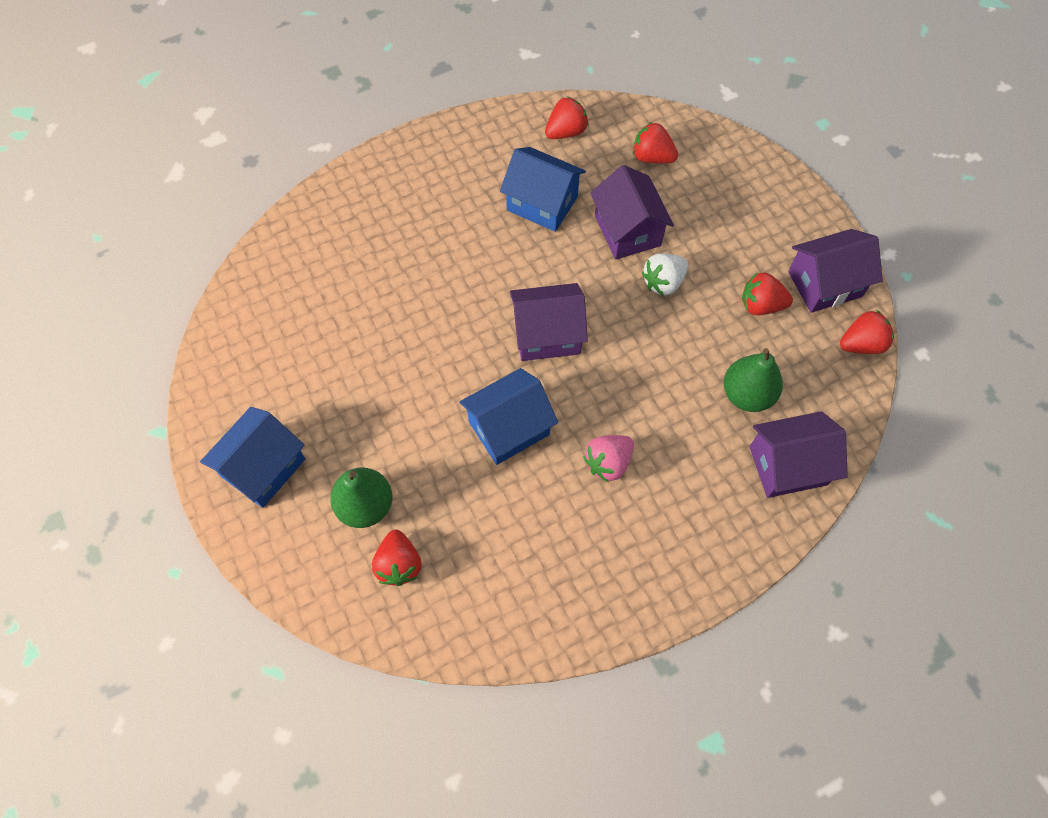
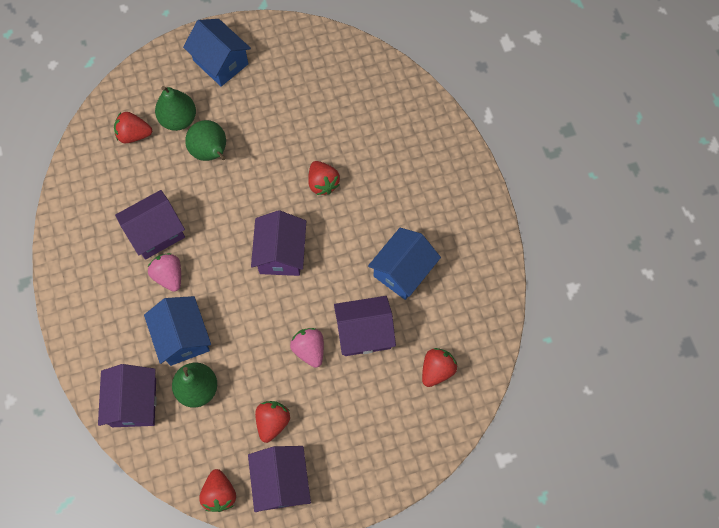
camera: 100 degrees right, 5 degrees up
(414, 449) = (211, 152): none -> green pear
(509, 428) = (212, 215): blue house -> blue house (182, 337)
(549, 495) = (156, 233): none -> purple house
(566, 132) = (475, 303): red strawberry -> red strawberry (323, 183)
(663, 282) = (309, 349): white strawberry -> pink strawberry

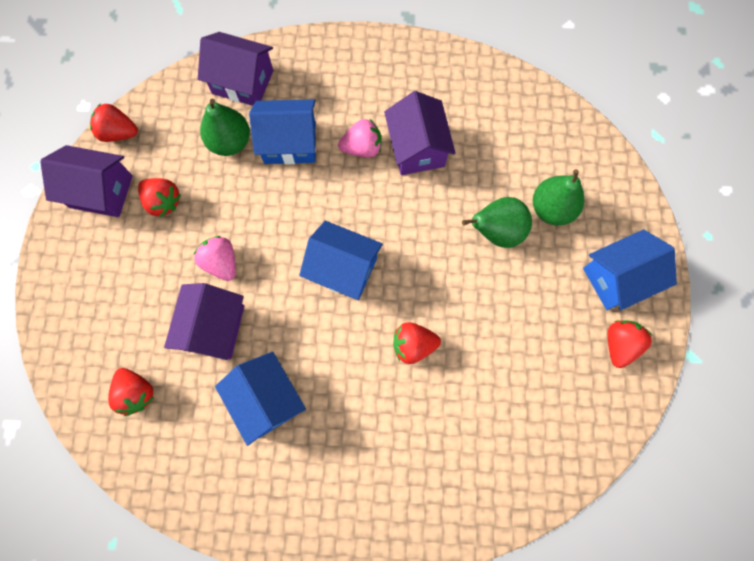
camera: 110 degrees right, 5 degrees up
(134, 134) = (546, 157): red strawberry -> red strawberry (619, 344)
(281, 253) = (343, 269): purple house -> blue house
(309, 349) = (221, 262): pink strawberry -> pink strawberry turned 120 degrees counterclockwise

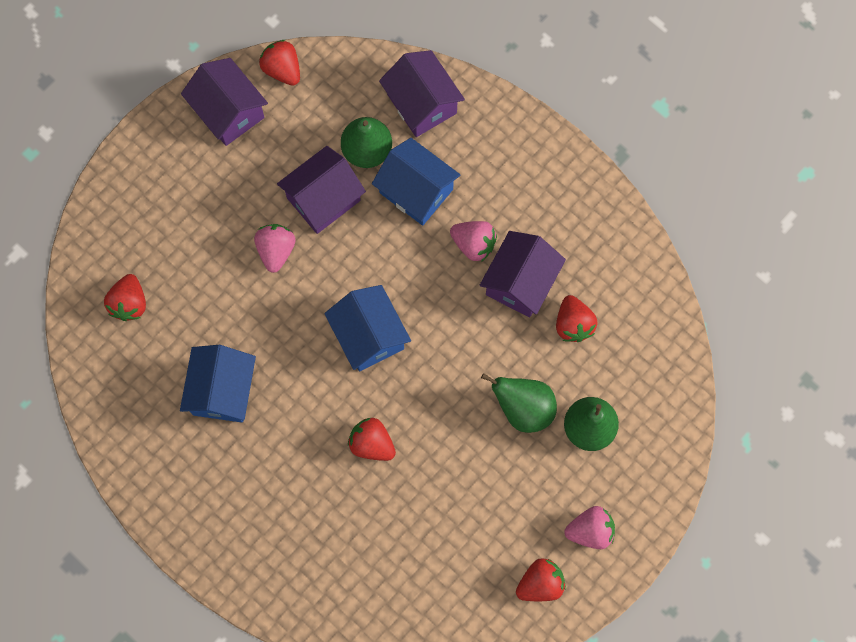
camera: 40 degrees right, 0 degrees up
(163, 201) = (271, 160): red strawberry -> red strawberry (573, 324)
(214, 327) = (228, 300): purple house -> purple house (323, 199)
(617, 278) = (590, 530): blue house -> pink strawberry

